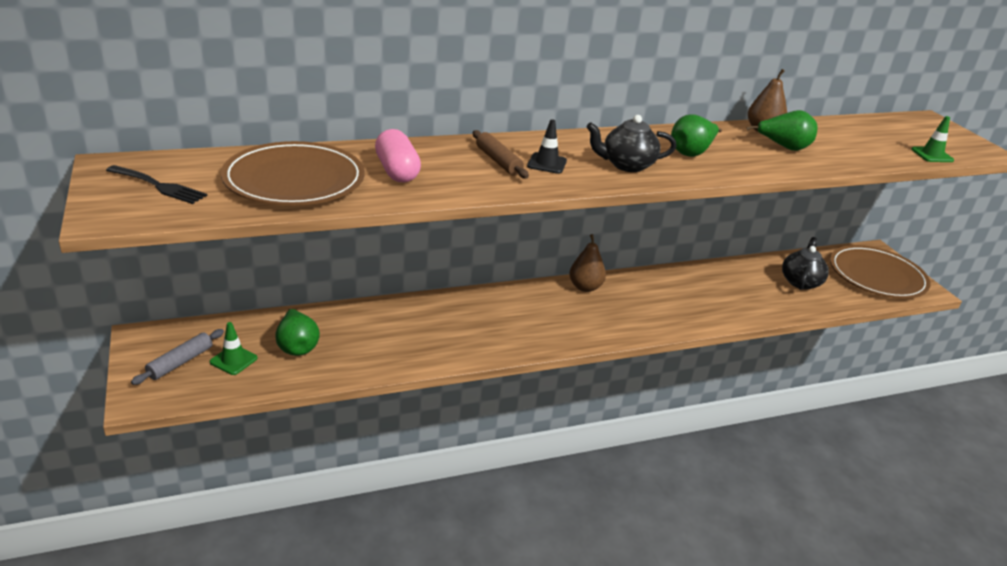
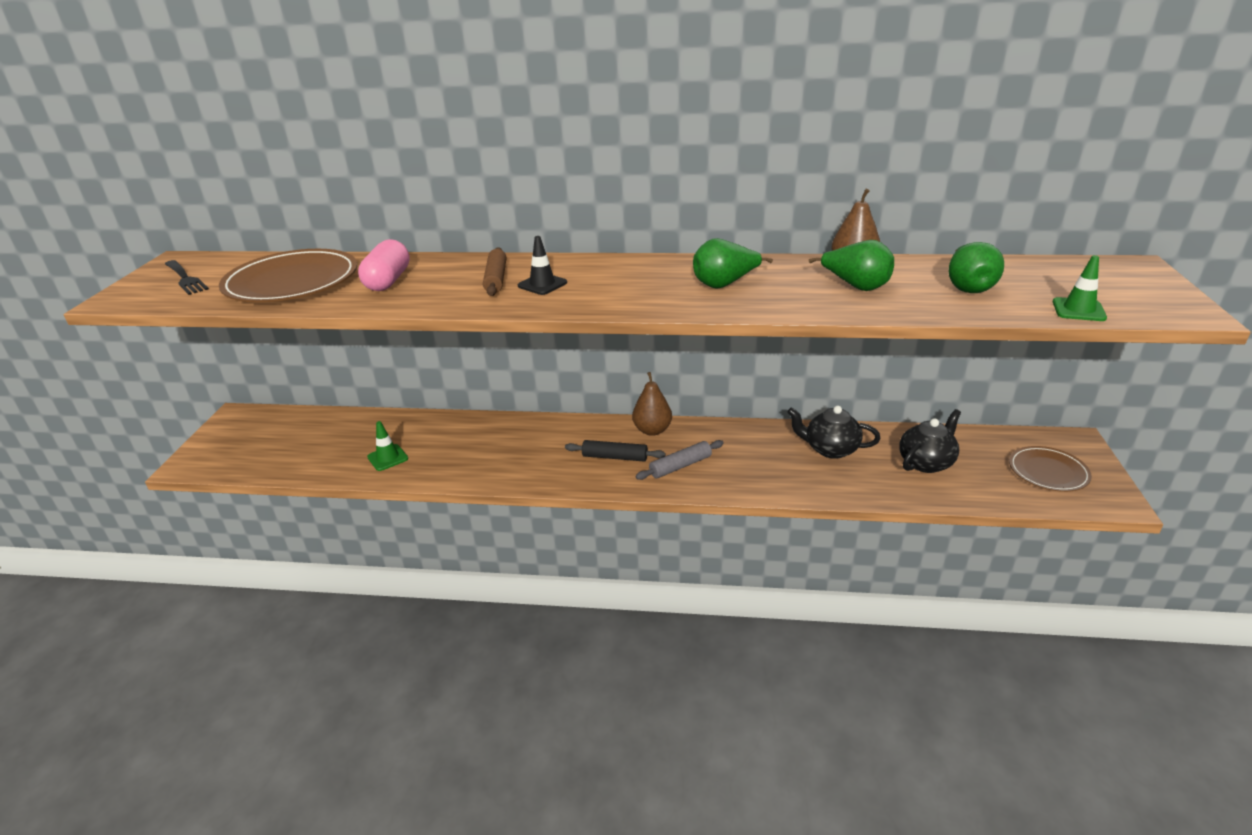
camera: 30 degrees right, 0 degrees up
(180, 362) = (241, 440): grey rolling pin -> grey rolling pin (680, 466)
(233, 360) = (280, 446): green traffic cone -> green traffic cone (387, 458)
(297, 347) = (337, 443): green pear -> green pear (968, 287)
(575, 315) = (615, 457): none -> black rolling pin
(627, 165) = (628, 292): black teapot -> black teapot (830, 449)
(877, 276) = (1048, 472): brown plate -> brown plate, size x0.58

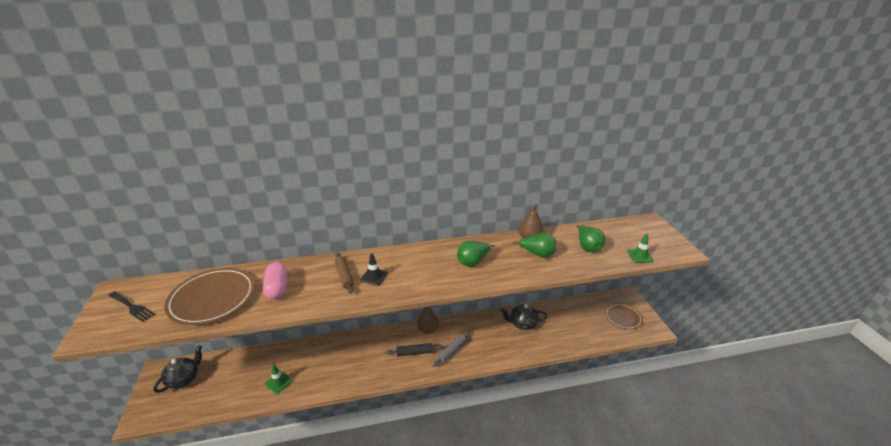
camera: 20 degrees left, 0 degrees up
(926, 462) = (569, 323): black teapot -> black teapot (184, 379)

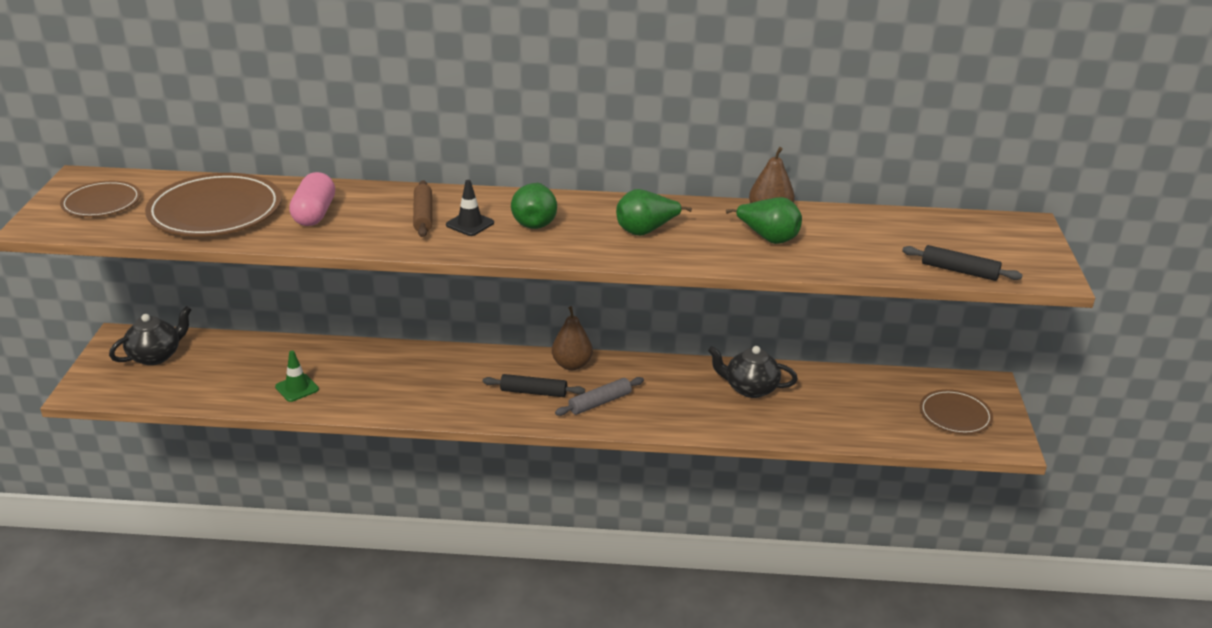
camera: 15 degrees right, 0 degrees up
(132, 307) = (101, 203): black fork -> brown plate
(588, 247) = (870, 243): green pear -> green pear (535, 222)
(640, 256) = (959, 271): green traffic cone -> black rolling pin

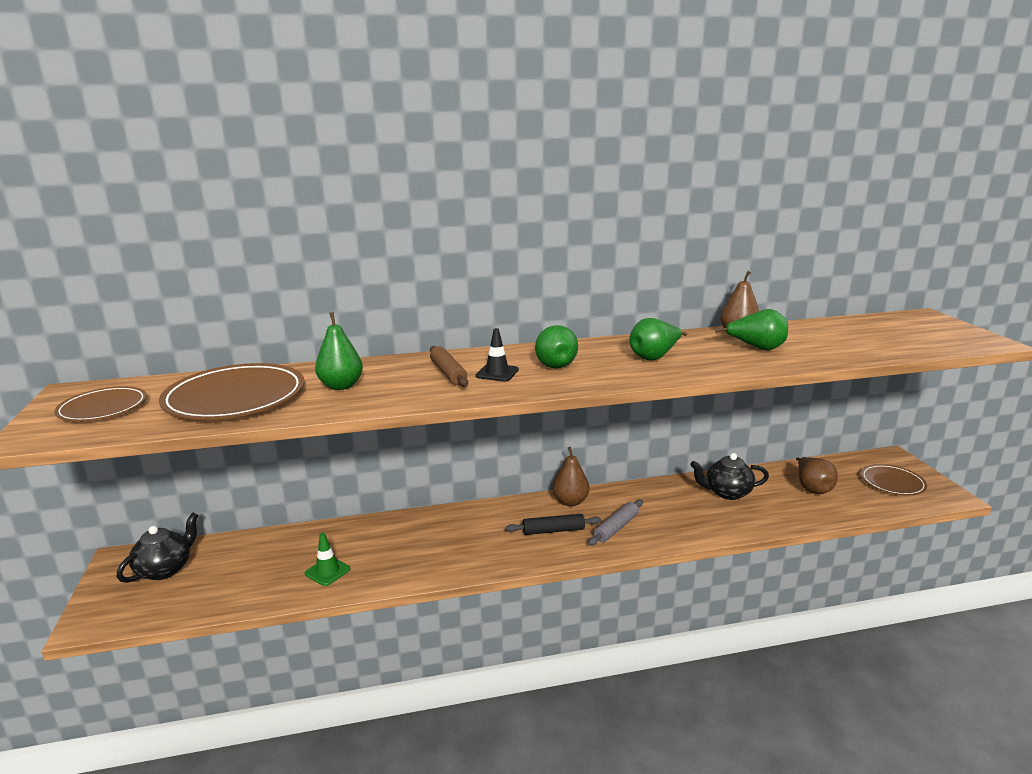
camera: 15 degrees left, 10 degrees down
(314, 214) = (341, 386): pink capsule -> green pear
(853, 402) = (812, 488): none -> brown pear
(959, 271) = (924, 348): black rolling pin -> none

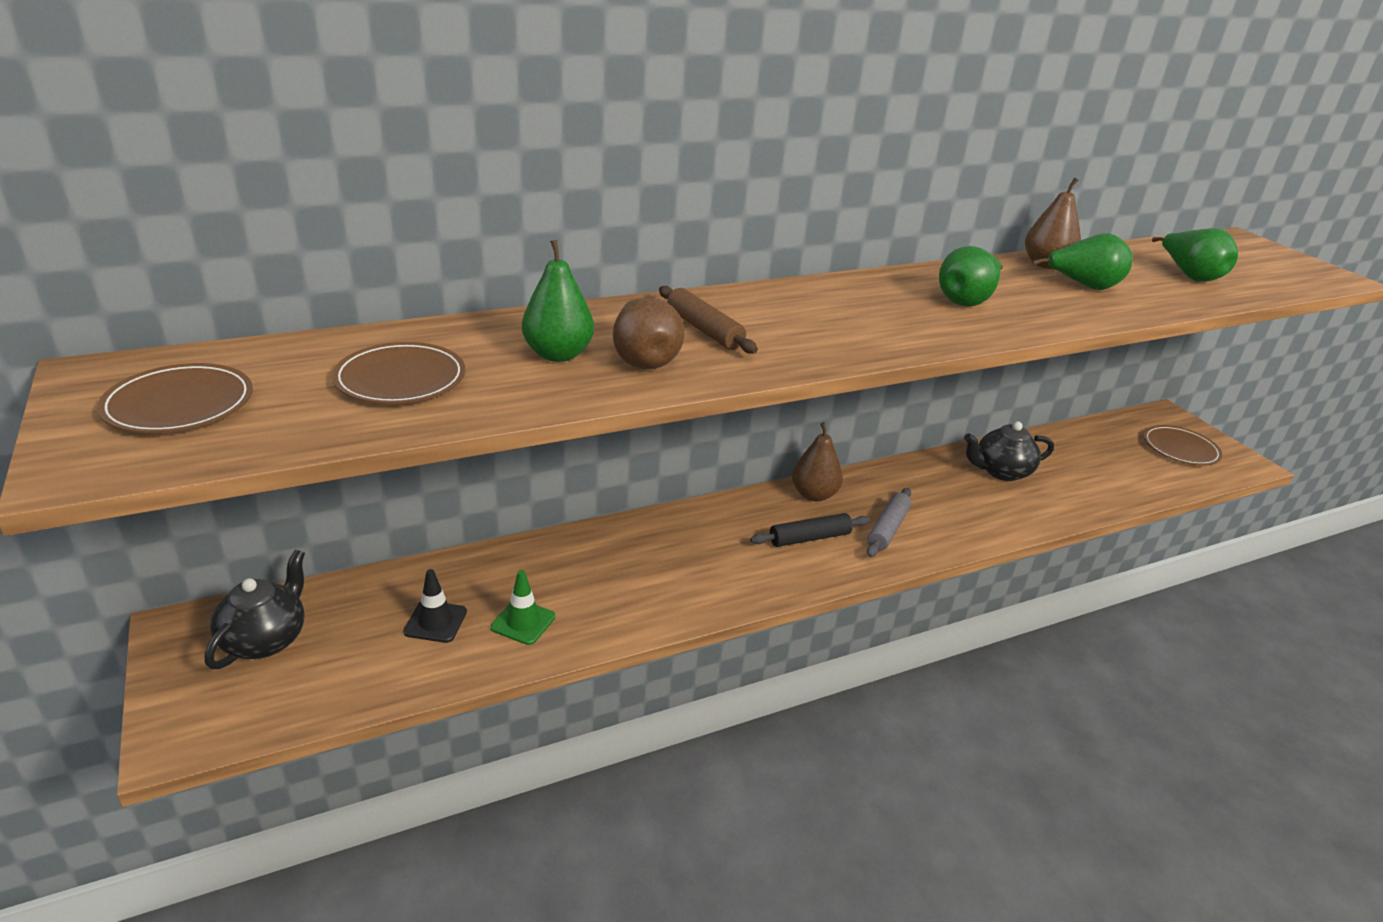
camera: 15 degrees left, 10 degrees up
(235, 397) = (400, 379): brown plate -> brown plate, size x0.58
(497, 373) = (774, 329): black traffic cone -> black traffic cone (435, 622)
(554, 364) = (842, 313): green pear -> green pear (1189, 276)
(812, 488) = (1096, 460): brown pear -> brown pear (643, 359)

